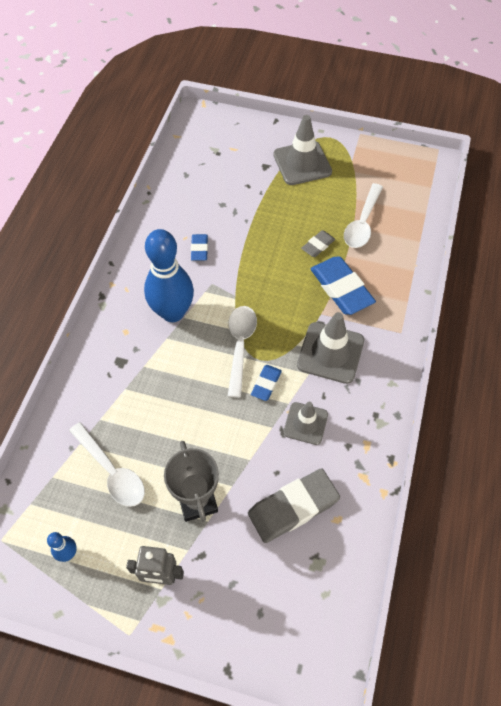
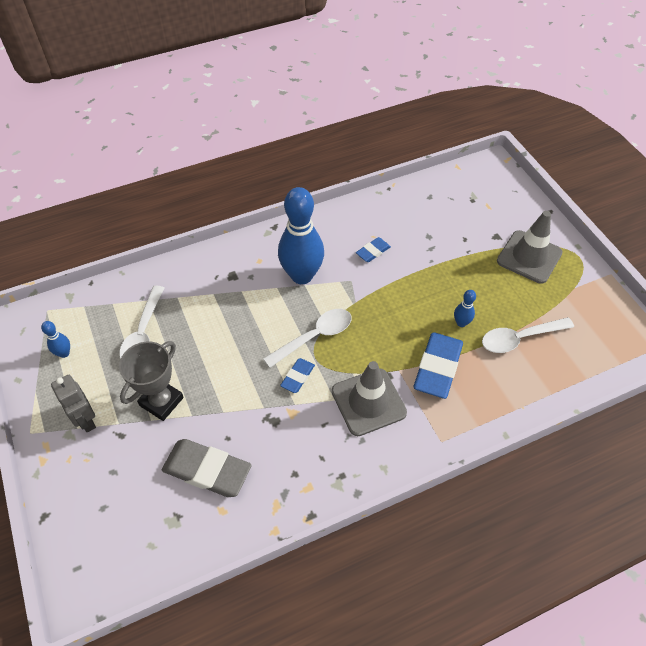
camera: 50 degrees right, 5 degrees down
(266, 384) = (297, 377): blue eraser -> blue eraser turned 45 degrees counterclockwise
(305, 423) = (287, 428): grey traffic cone -> none
(318, 245) = (461, 323): grey eraser -> blue bowling pin

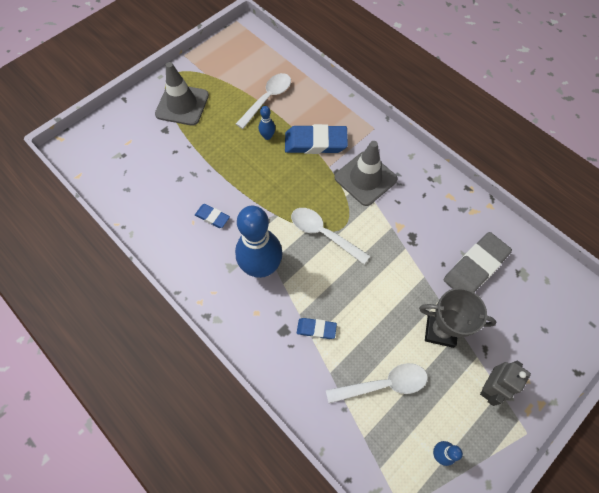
camera: 110 degrees left, 10 degrees up
(207, 470) = (475, 267): grey eraser -> grey eraser turned 45 degrees clockwise
(297, 377) = (367, 233): blue eraser -> blue eraser (316, 329)
(519, 338) = (267, 99): white spoon -> white spoon turned 105 degrees counterclockwise

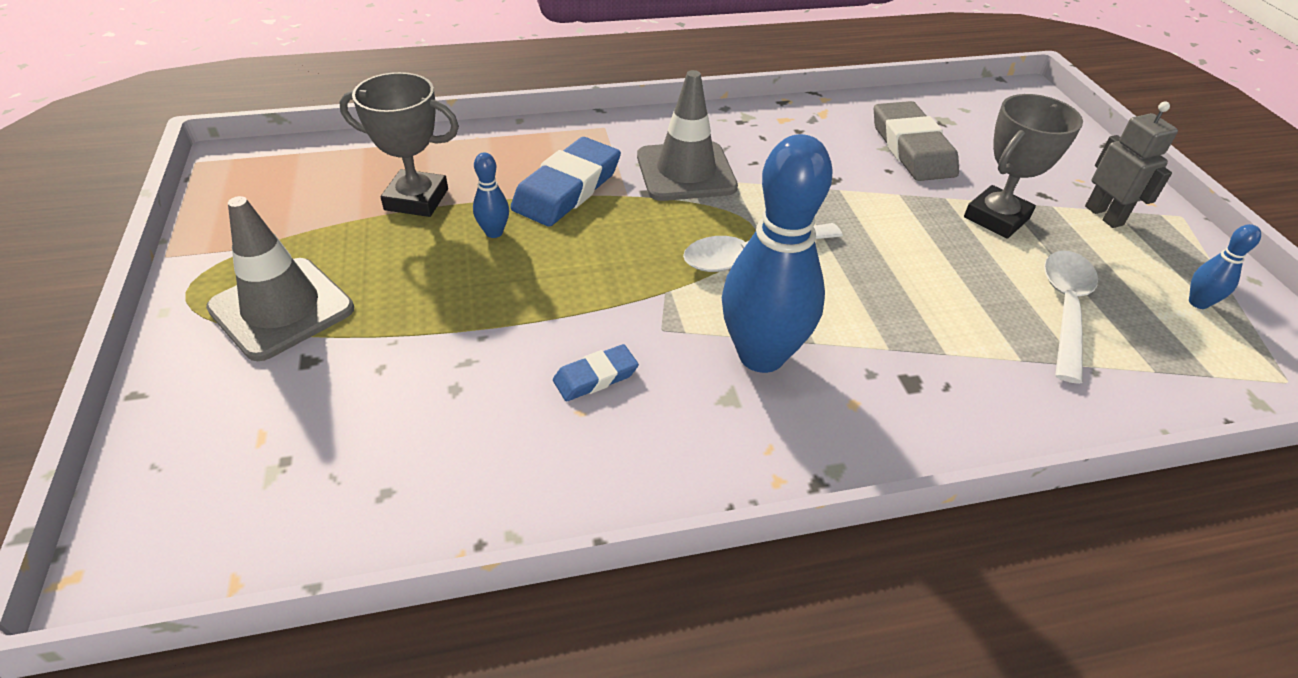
camera: 60 degrees left, 20 degrees down
(267, 99) = (416, 199): white spoon -> grey trophy
(316, 329) = (929, 340): blue eraser -> none

